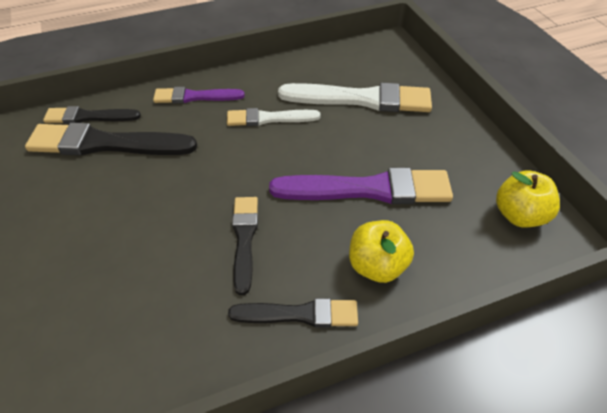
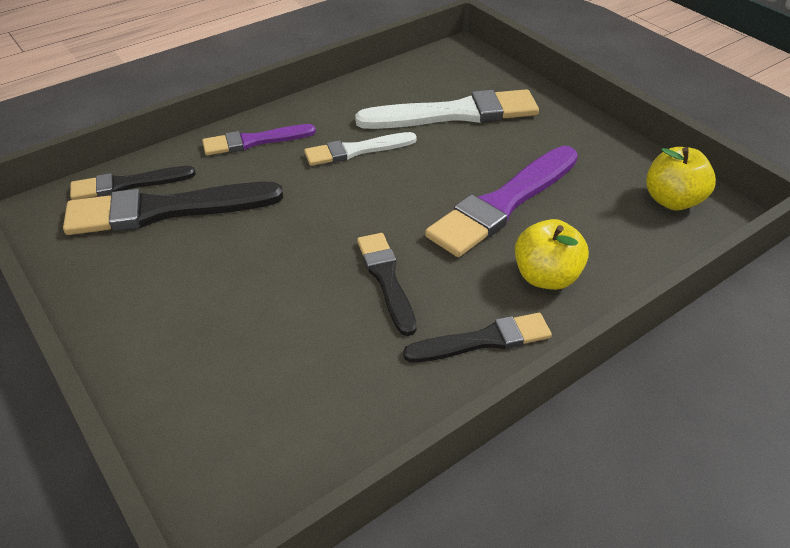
camera: 15 degrees left, 5 degrees down
(368, 189) = (503, 204): purple brush -> purple brush turned 150 degrees clockwise

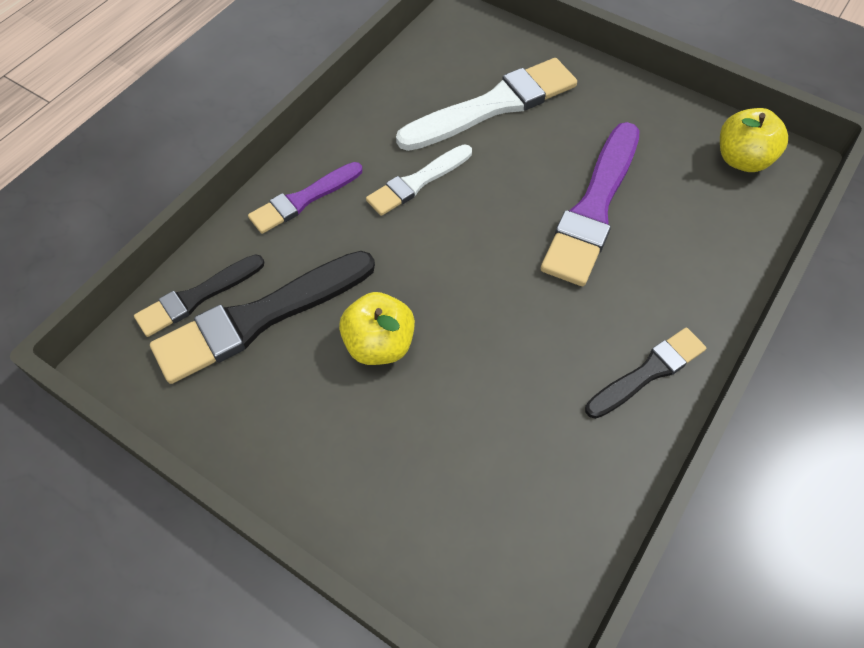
camera: 20 degrees left, 15 degrees up
(386, 279) = (528, 332): black brush -> none
(546, 277) = (670, 283): yellow apple -> yellow apple (379, 344)

